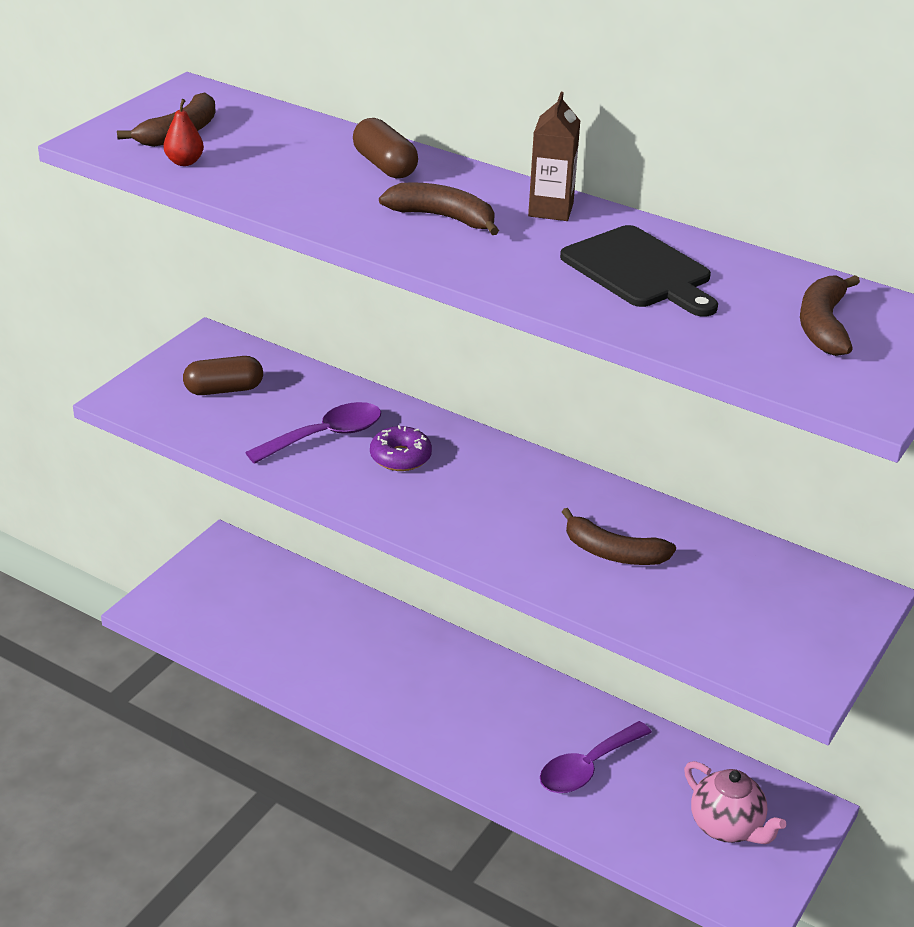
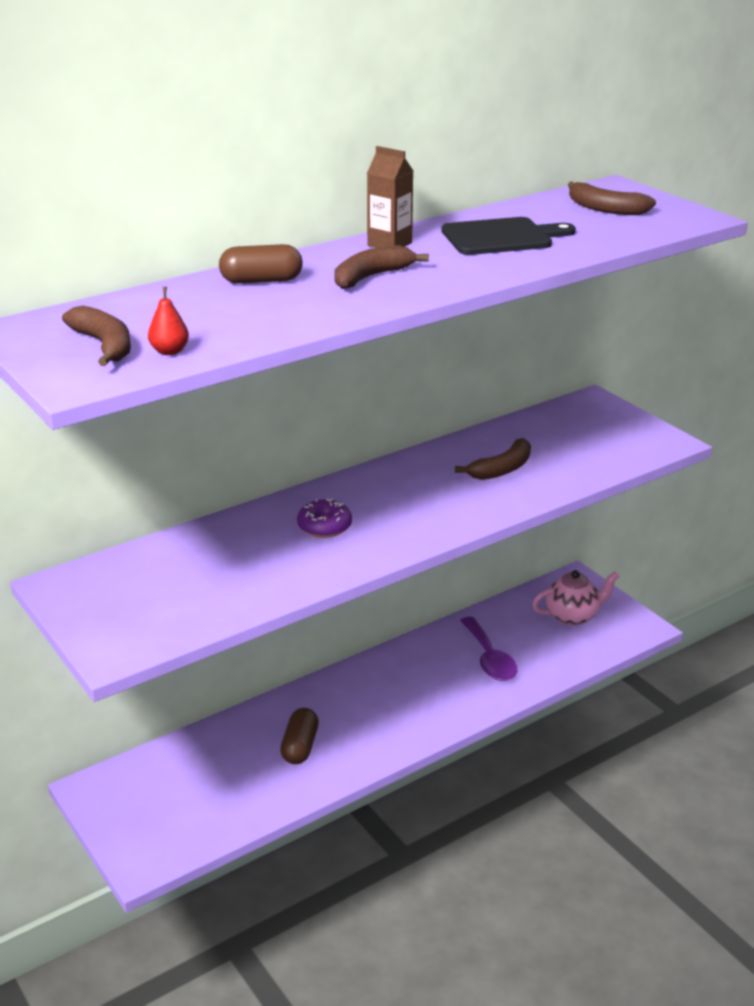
camera: 65 degrees left, 5 degrees down
(224, 389) = (149, 593): brown capsule -> brown capsule (300, 746)
(325, 436) = (266, 555): purple spoon -> none

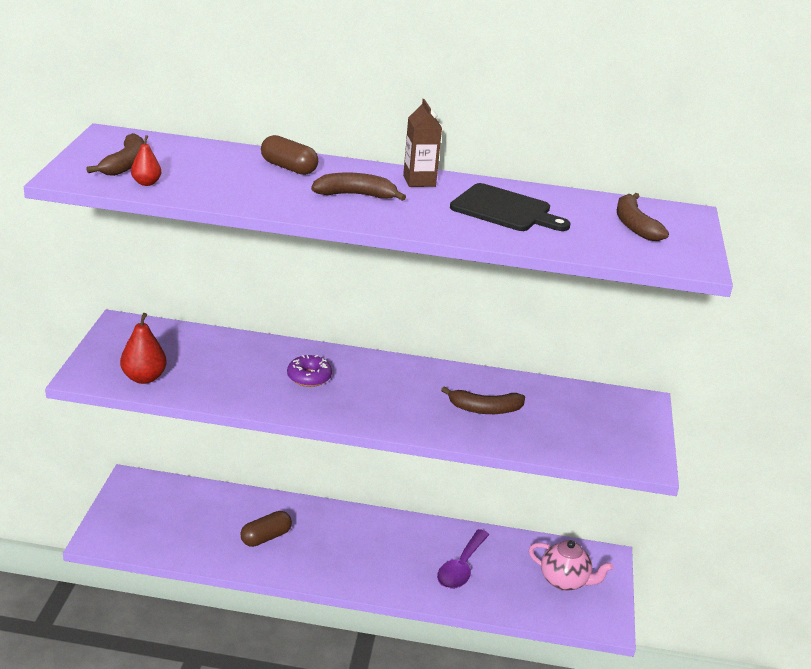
camera: 40 degrees right, 0 degrees up
(177, 617) = (144, 378): none -> red pear

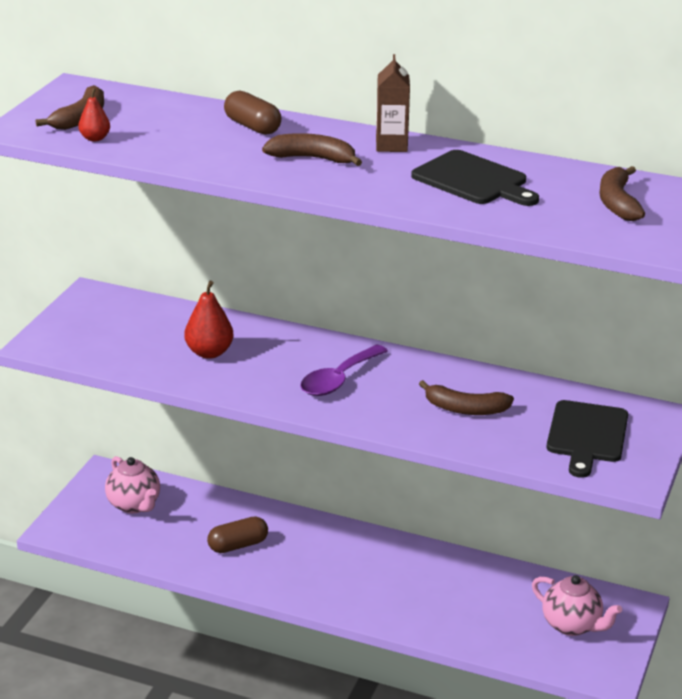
camera: 15 degrees right, 0 degrees up
(144, 378) = (99, 350): red pear -> red pear (209, 353)
(164, 508) = (134, 505): none -> pink teapot
(309, 377) = (277, 361): purple donut -> none
(461, 568) = (452, 599): purple spoon -> purple spoon (338, 380)
(593, 425) = (586, 435): none -> black cutting board

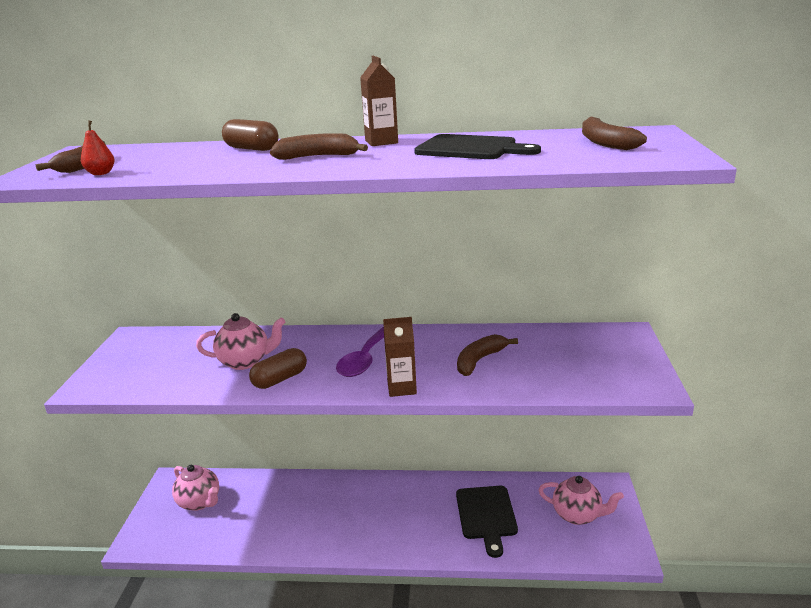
camera: 15 degrees left, 5 degrees down
(209, 353) = (245, 361): red pear -> pink teapot
(238, 545) = (294, 515): brown capsule -> brown capsule (280, 379)
(363, 420) = (401, 388): none -> brown carton
(465, 409) = (479, 360): brown banana -> brown banana turned 135 degrees clockwise
(586, 435) = (587, 359): black cutting board -> black cutting board (486, 515)

